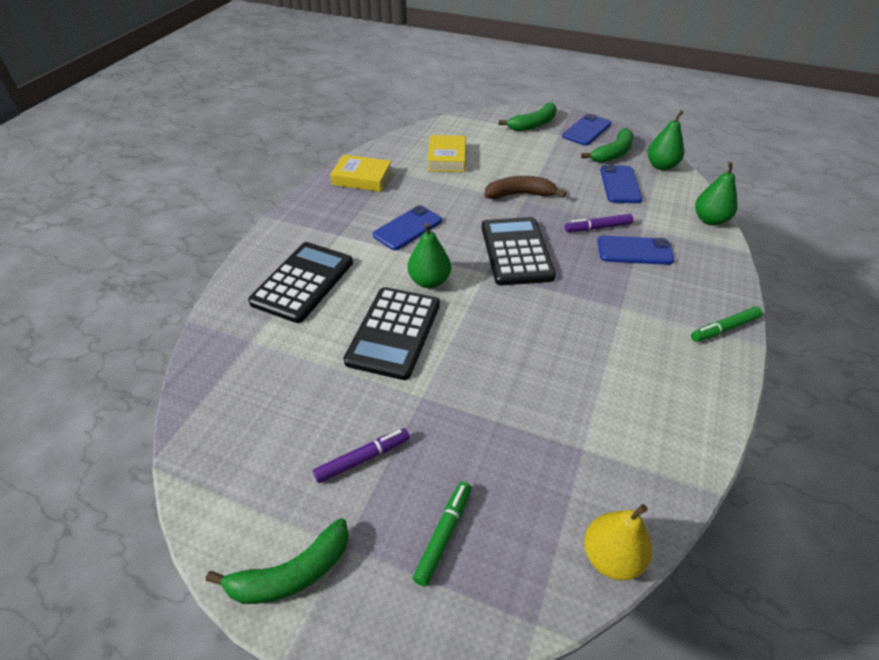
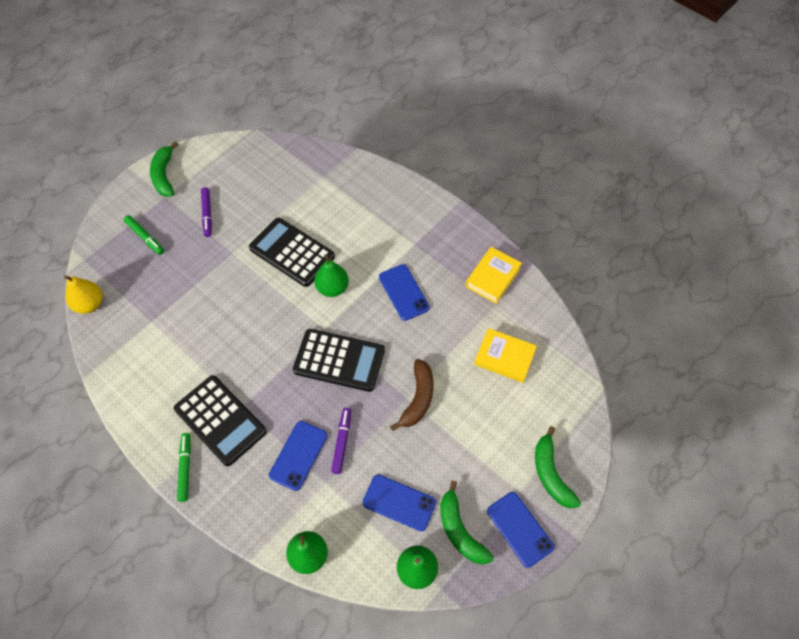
camera: 110 degrees right, 15 degrees up
(303, 282) = (367, 211): black calculator -> black calculator (220, 420)

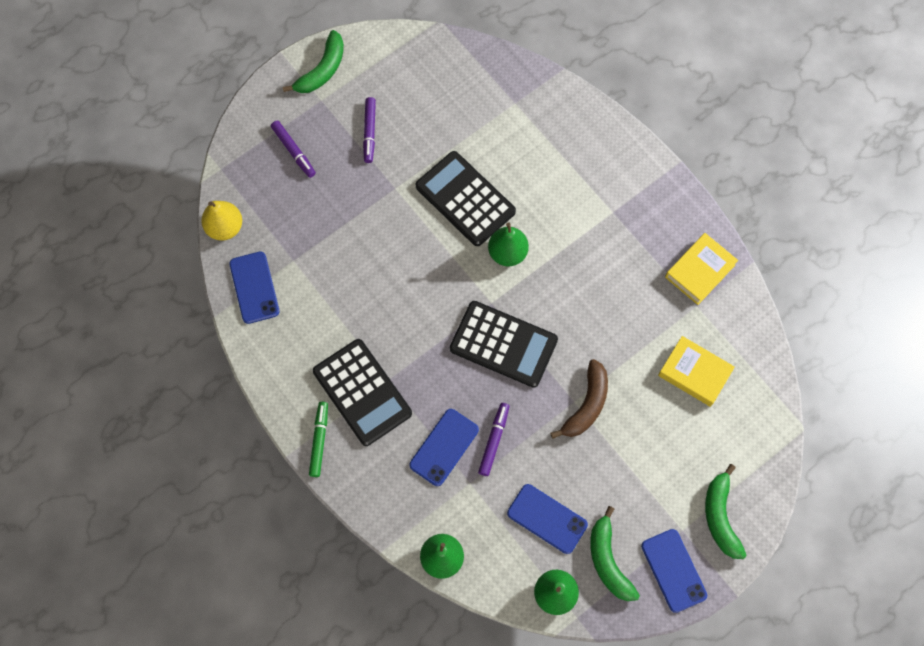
camera: 10 degrees right, 10 degrees up
(145, 237) = (293, 151): green marker -> purple marker
(164, 175) = (322, 70): green banana -> green banana turned 150 degrees counterclockwise
(403, 292) = (590, 272): blue phone -> blue phone (254, 287)

